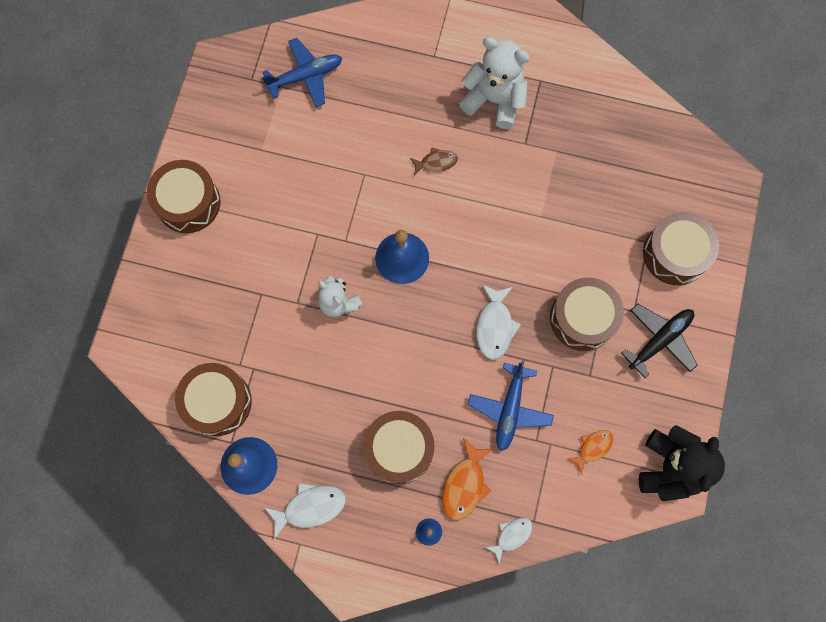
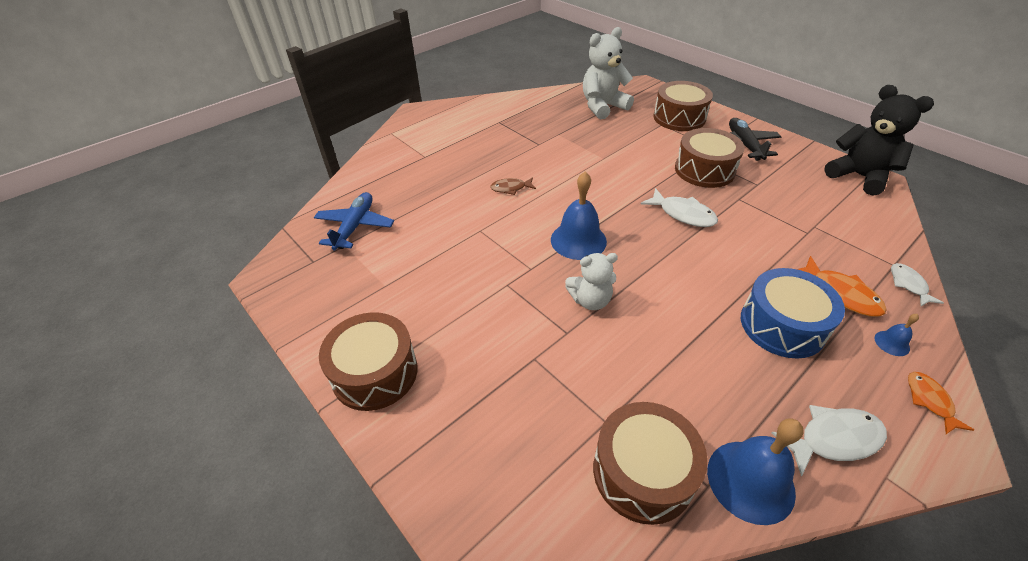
camera: 55 degrees left, 30 degrees down
(310, 507) = (833, 439): white fish -> white fish turned 60 degrees clockwise
(399, 449) = (782, 325): brown drum -> blue drum
(436, 162) = (510, 188): brown fish -> brown fish turned 120 degrees counterclockwise
(494, 100) = (491, 144): white teddy bear -> white teddy bear (603, 107)
(510, 409) = (769, 236): blue plane -> none
(593, 448) = (827, 206): orange fish -> orange fish (930, 401)

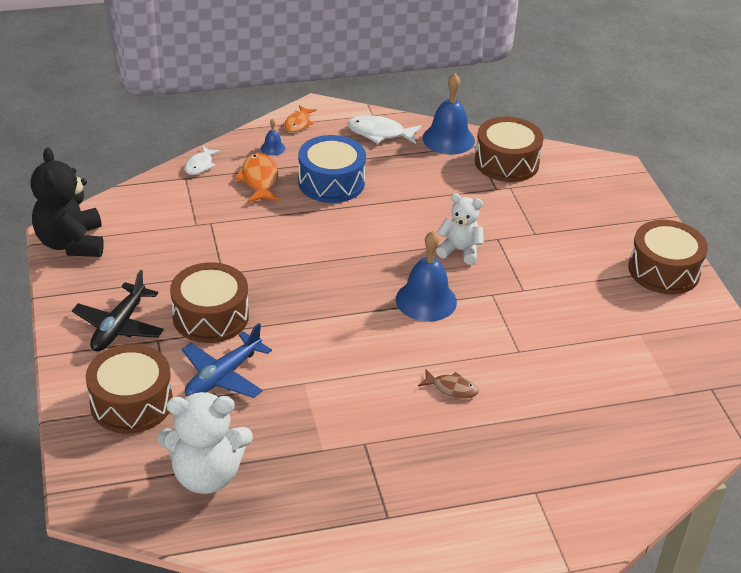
camera: 155 degrees left, 5 degrees down
(355, 226) = (658, 413): blue plane -> blue plane (223, 376)
(683, 214) = (298, 282): white fish -> none

